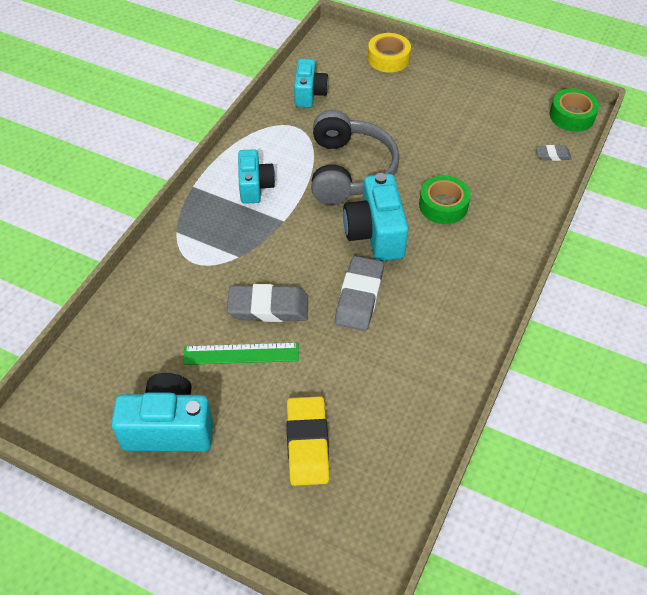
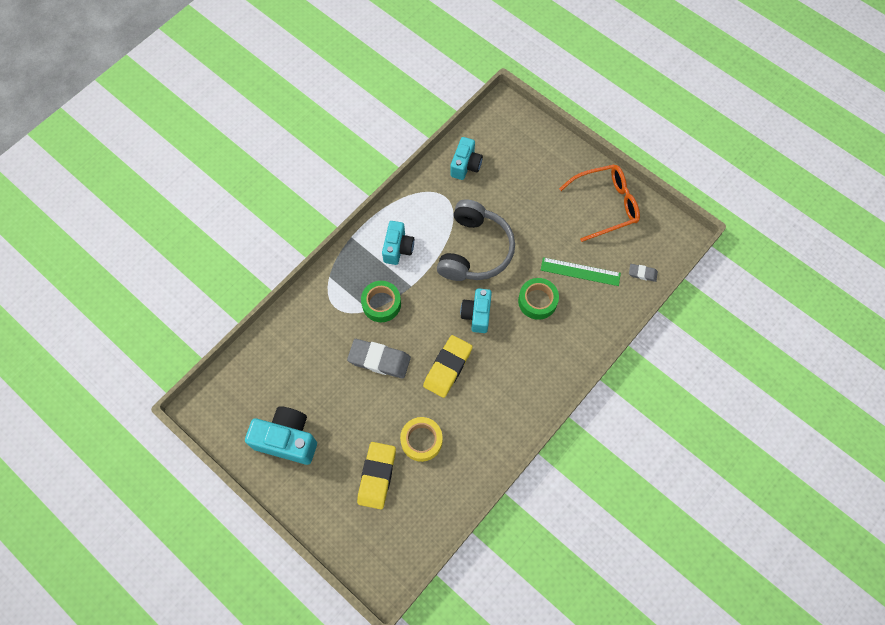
camera: 15 degrees right, 15 degrees up
(241, 353) = (350, 393): green ruler -> green ruler (580, 271)
(359, 297) = (447, 367): grey eraser -> yellow eraser
(375, 233) = (477, 314): turquoise camera -> turquoise camera, size x0.66
(388, 58) = (542, 142): yellow tape -> yellow tape (421, 440)
(483, 101) = (606, 205): none -> orange glasses
(572, 116) = (674, 237): green tape -> green tape (381, 304)

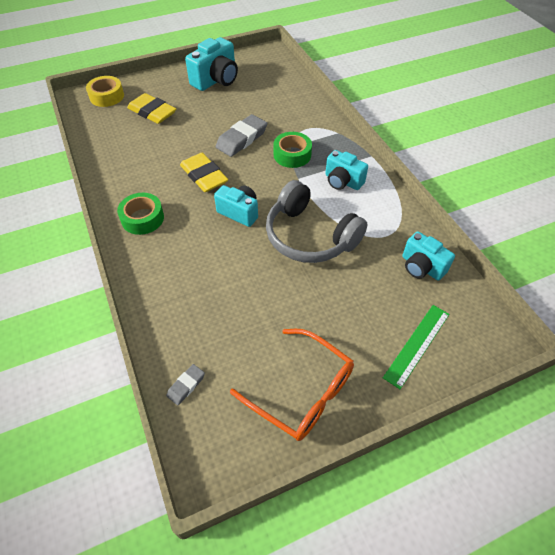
camera: 115 degrees right, 15 degrees down
(421, 440) = (157, 142): yellow tape -> yellow tape (107, 96)
(537, 301) = (221, 265): green tape -> green tape (142, 218)
(580, 271) = (230, 319): green ruler -> green ruler (417, 345)
(606, 205) = (302, 392): orange glasses -> orange glasses turned 60 degrees counterclockwise

